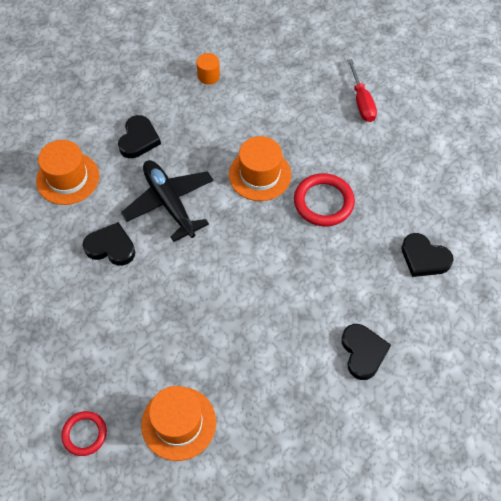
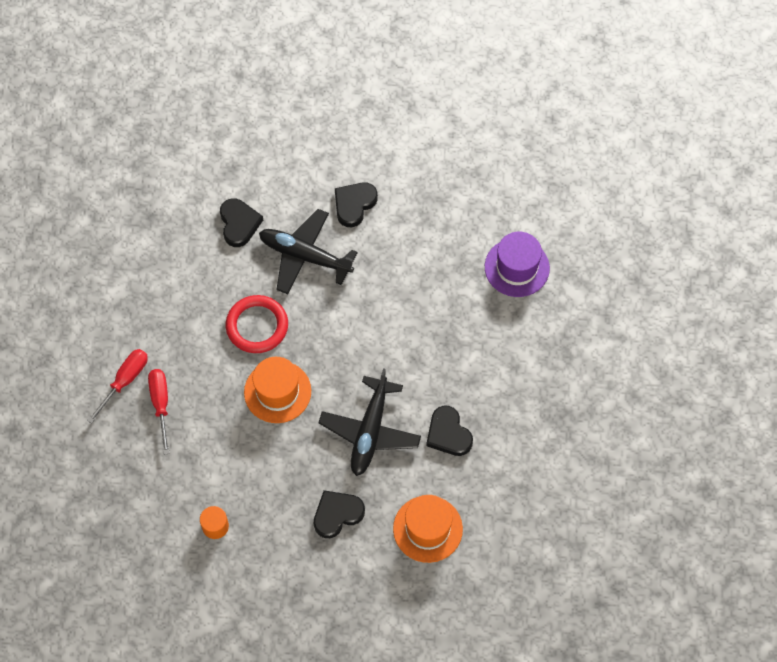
camera: 135 degrees left, 5 degrees up
(84, 434) = (583, 313): red ring -> none
(178, 423) = (517, 267): orange hat -> purple hat
(323, 108) = (161, 404): none -> red screwdriver
(350, 278) = (305, 256): none -> black plane

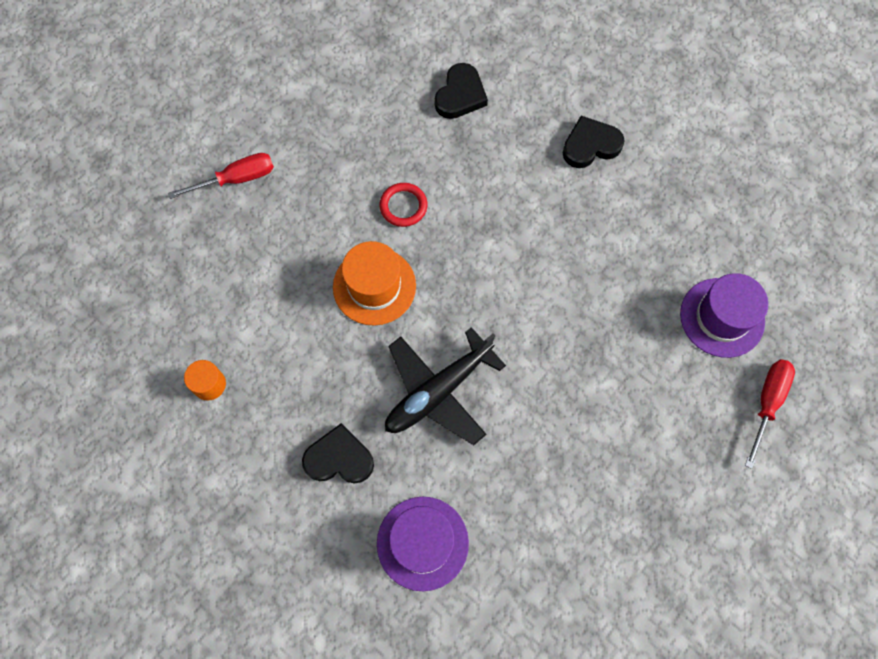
camera: 35 degrees right, 5 degrees up
(161, 404) = (252, 224): red screwdriver -> red screwdriver (767, 403)
(257, 326) = (403, 206): red ring -> red ring, size x0.63
(305, 256) = (502, 166): black plane -> none
(427, 529) = (422, 543): orange hat -> purple hat
(448, 434) = (520, 451): black heart -> none

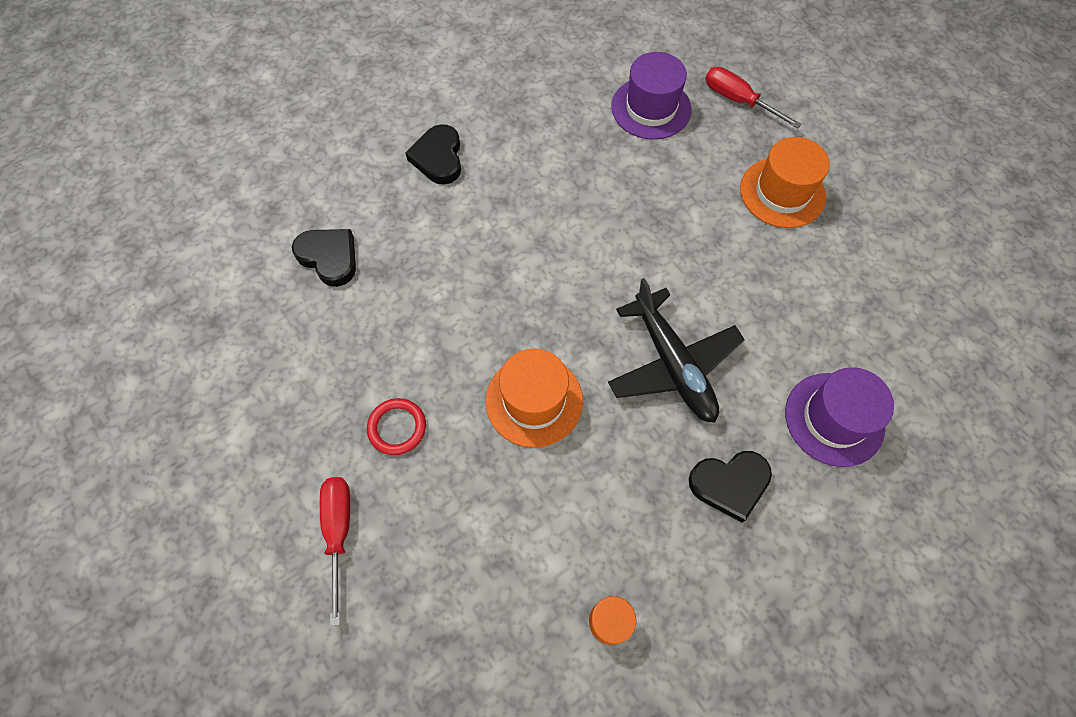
camera: 75 degrees left, 5 degrees down
(339, 458) = (729, 484): black heart -> black heart turned 120 degrees counterclockwise
(403, 206) = (445, 347): red ring -> red ring (397, 427)
(661, 464) = (782, 192): none -> orange hat

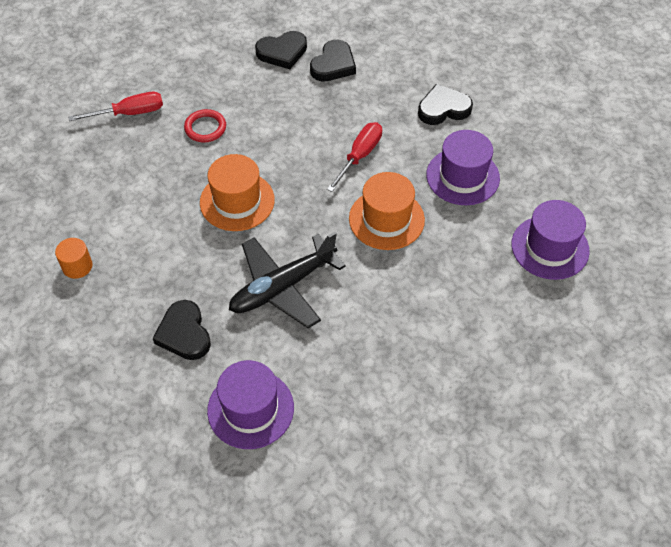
camera: 80 degrees right, 10 degrees down
(285, 314) = (282, 52): none -> black heart
(543, 160) = (462, 176): none -> purple hat
(738, 100) = (586, 318): red screwdriver -> red screwdriver (359, 156)
(782, 192) = (482, 361): orange hat -> orange hat (386, 219)

